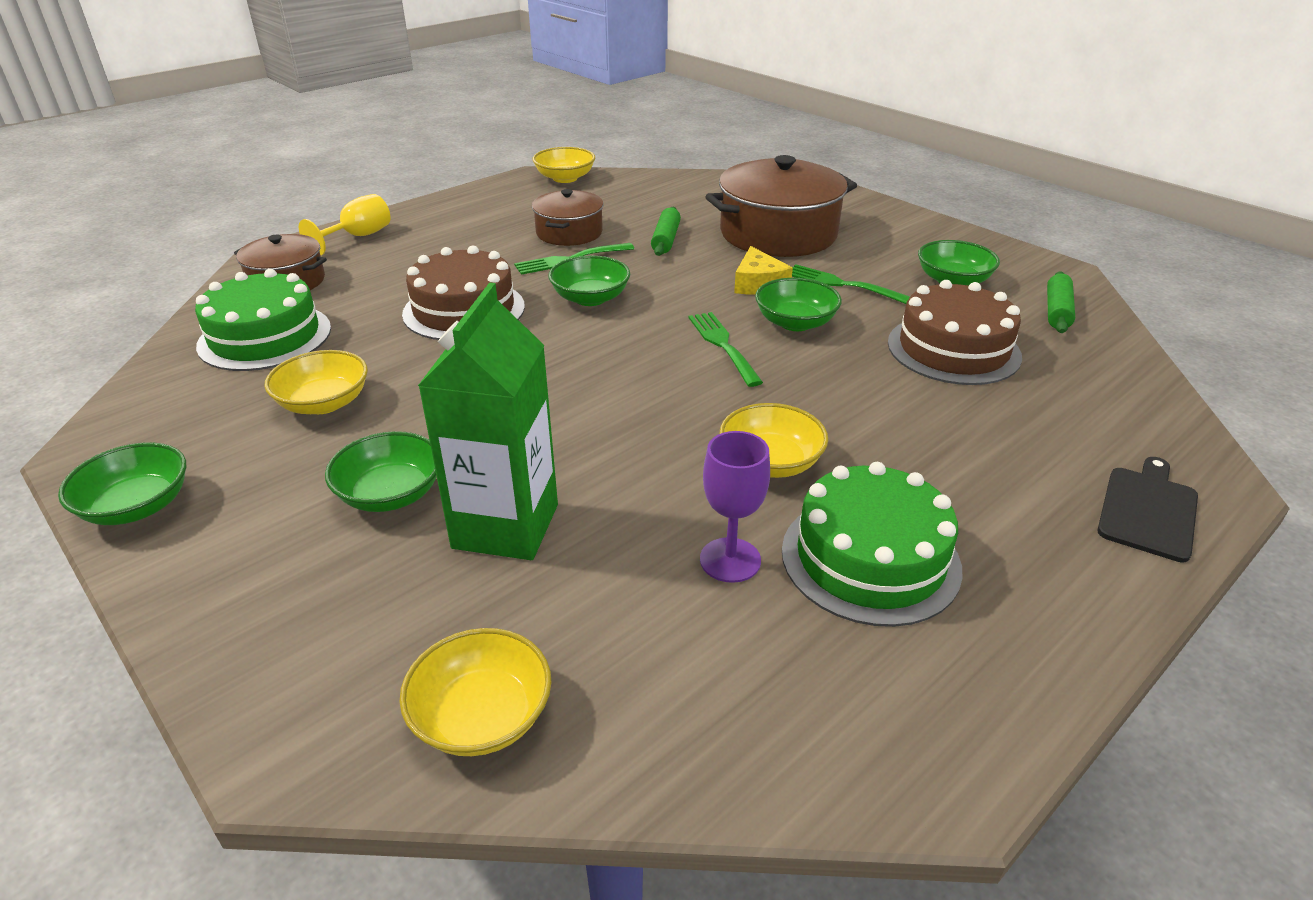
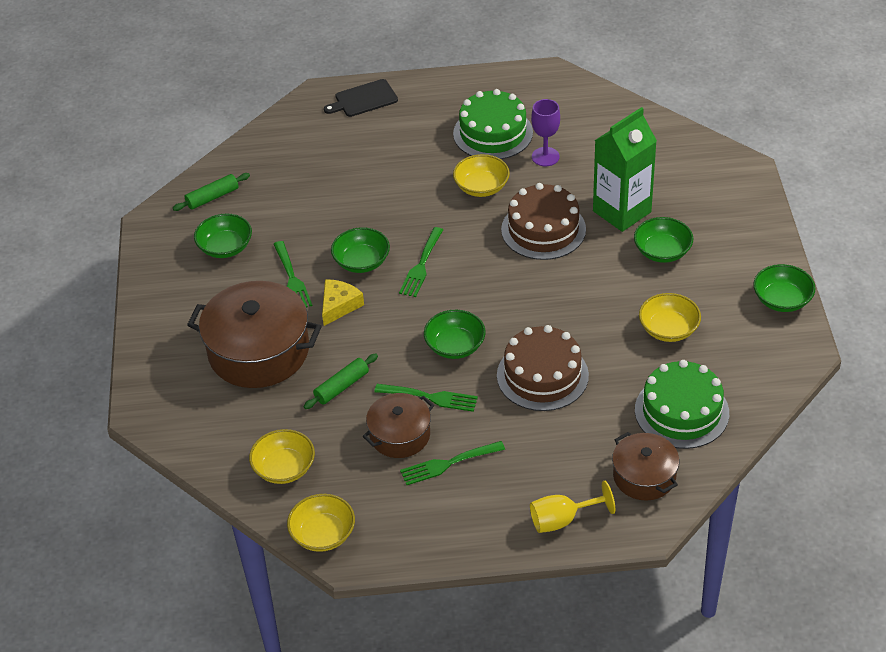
camera: 140 degrees left, 10 degrees up
(482, 716) = (676, 148): yellow bowl -> yellow bowl (284, 468)
(502, 232) = (448, 463): none -> green fork
(953, 349) = (308, 202): brown cake -> brown cake (543, 229)

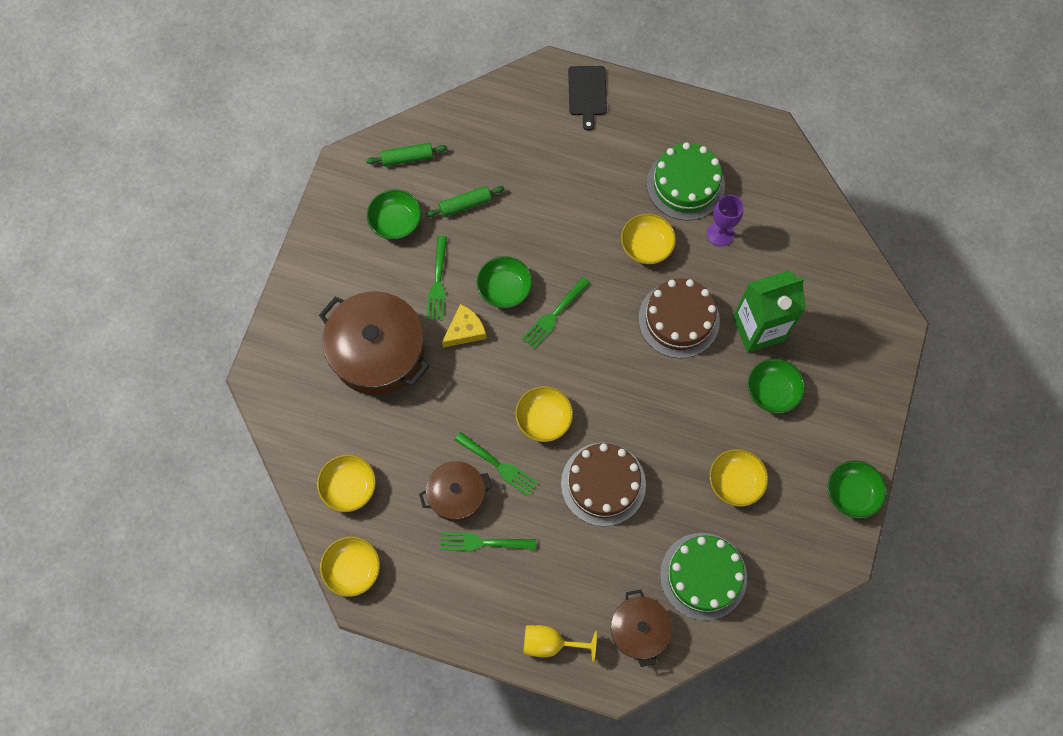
camera: 20 degrees right, 25 degrees up
(341, 386) = (430, 421): green rolling pin -> green rolling pin (465, 204)
(363, 99) = (587, 93): black cutting board -> black cutting board turned 90 degrees counterclockwise
(455, 346) = (543, 418): green bowl -> yellow bowl

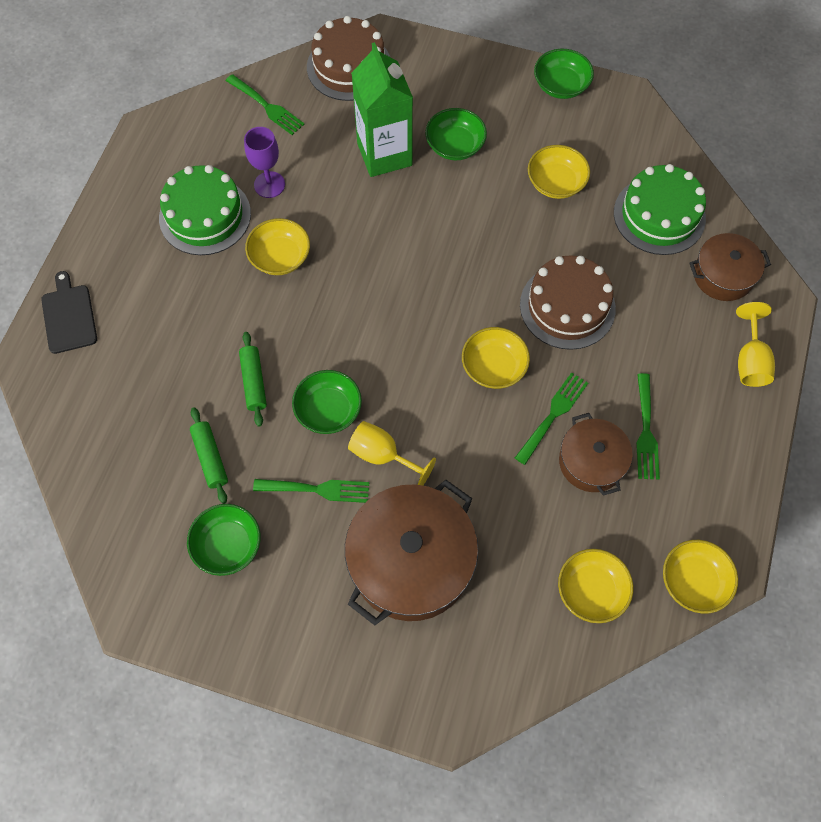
camera: 90 degrees left, 5 degrees down
(407, 158) = (134, 533): green rolling pin -> green rolling pin (254, 382)
(465, 330) = (383, 455): yellow cheese -> yellow goblet
(554, 315) = (364, 355): green fork -> green fork (266, 106)
(587, 93) = (69, 316): black cutting board -> black cutting board turned 105 degrees counterclockwise
(678, 319) = (372, 228): brown cake -> brown cake (349, 66)

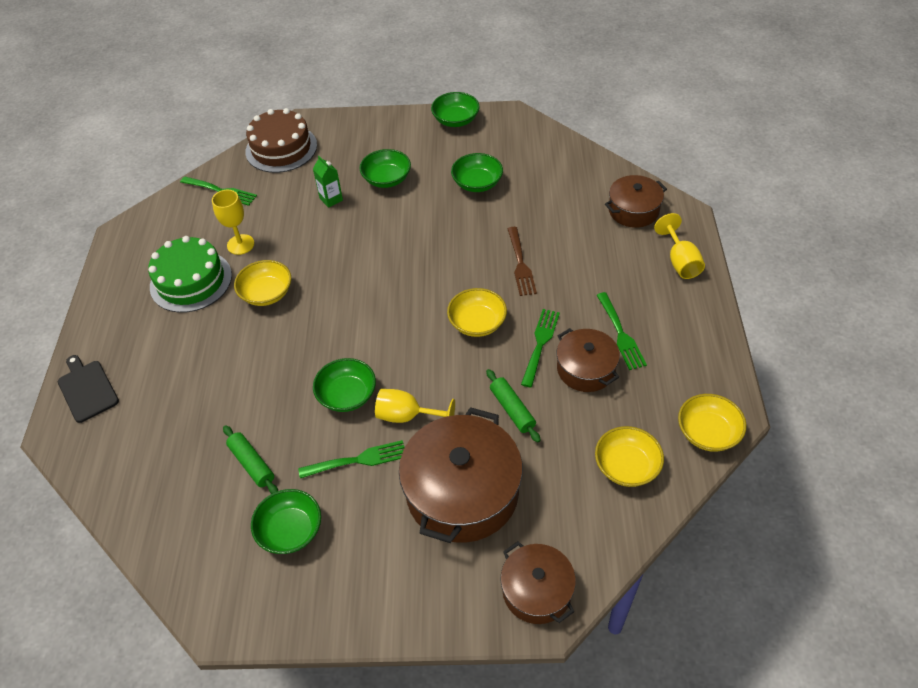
camera: 15 degrees left, 15 degrees down
(254, 382) = (273, 393): green rolling pin -> green rolling pin (512, 409)
(269, 184) = (240, 244): purple goblet -> yellow goblet
(384, 154) = (331, 199): green carton -> green carton, size x0.46
(449, 694) = (537, 591): none -> brown pot
(556, 183) = (477, 183): yellow bowl -> green bowl
(567, 306) = (520, 264): brown cake -> brown fork
(659, 215) = (567, 184): green cake -> none

